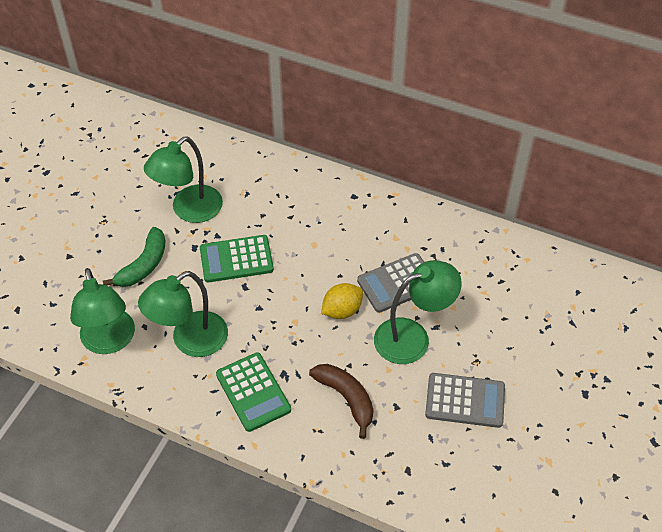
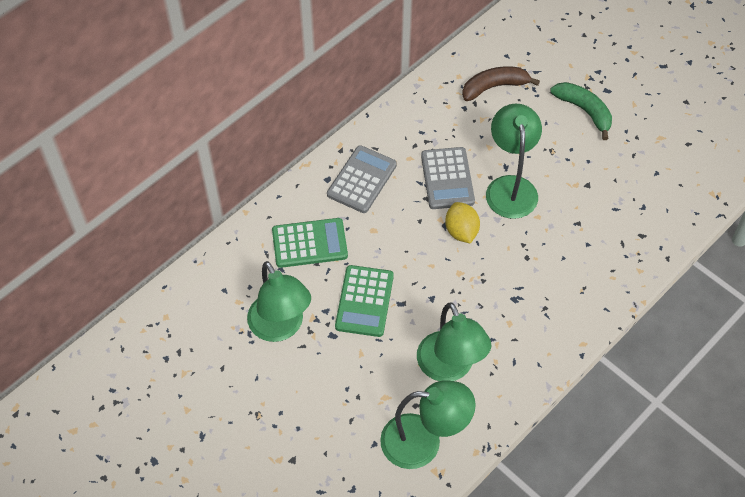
camera: 70 degrees left, 5 degrees up
(144, 265) = (336, 388): green banana -> green banana (584, 111)
(253, 392) = (527, 329): green calculator -> green calculator (309, 243)
(346, 398) = (557, 257): brown banana -> brown banana (494, 87)
(465, 400) = (588, 172): grey calculator -> grey calculator (362, 180)

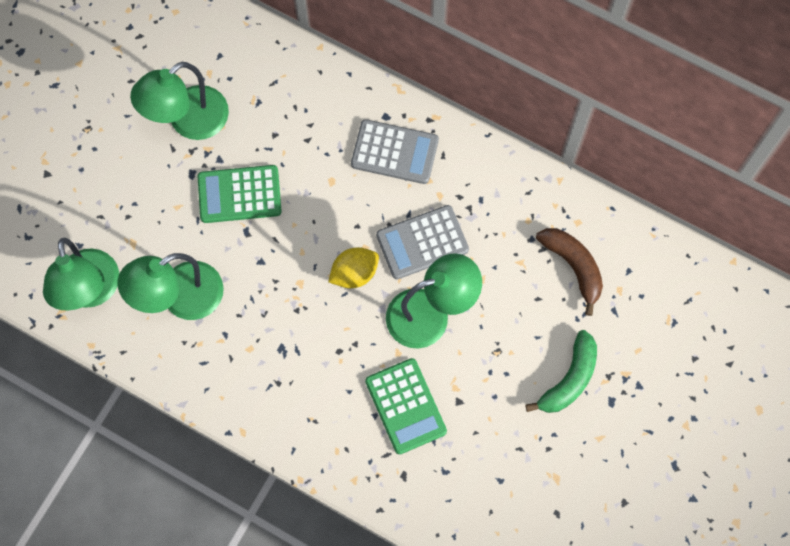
camera: 75 degrees right, 15 degrees up
(309, 243) = (297, 121): green calculator -> green calculator (405, 406)

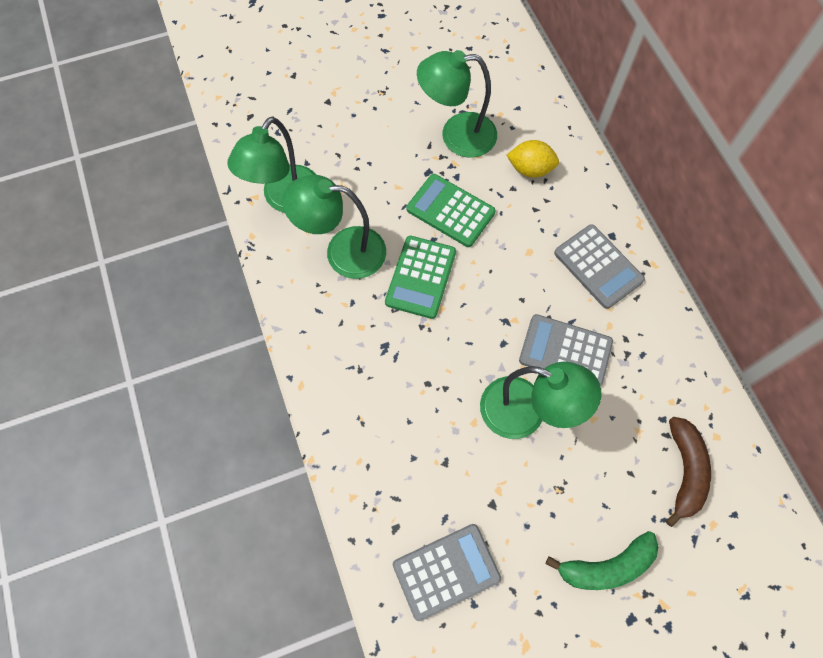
camera: 40 degrees right, 5 degrees down
(354, 273) = (490, 333): yellow lemon -> yellow lemon (530, 169)
(405, 406) = (444, 471): green calculator -> green calculator (421, 277)
(463, 474) = (446, 571): none -> grey calculator

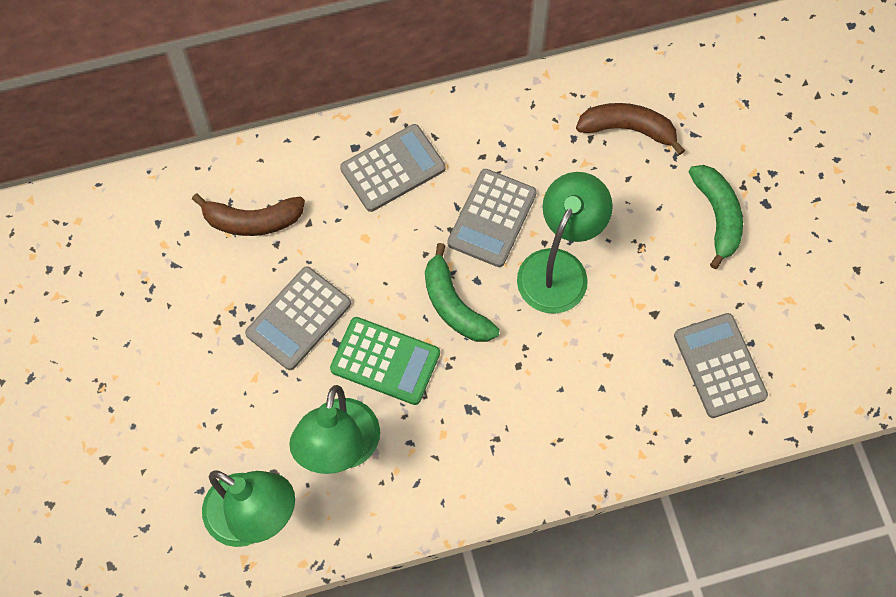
camera: 85 degrees left, 0 degrees up
(450, 211) = (298, 319): green calculator -> grey calculator
(456, 136) = (189, 300): green lamp -> none
(477, 326) = (454, 305): none -> green banana
(530, 169) = (252, 221): yellow lemon -> brown banana

